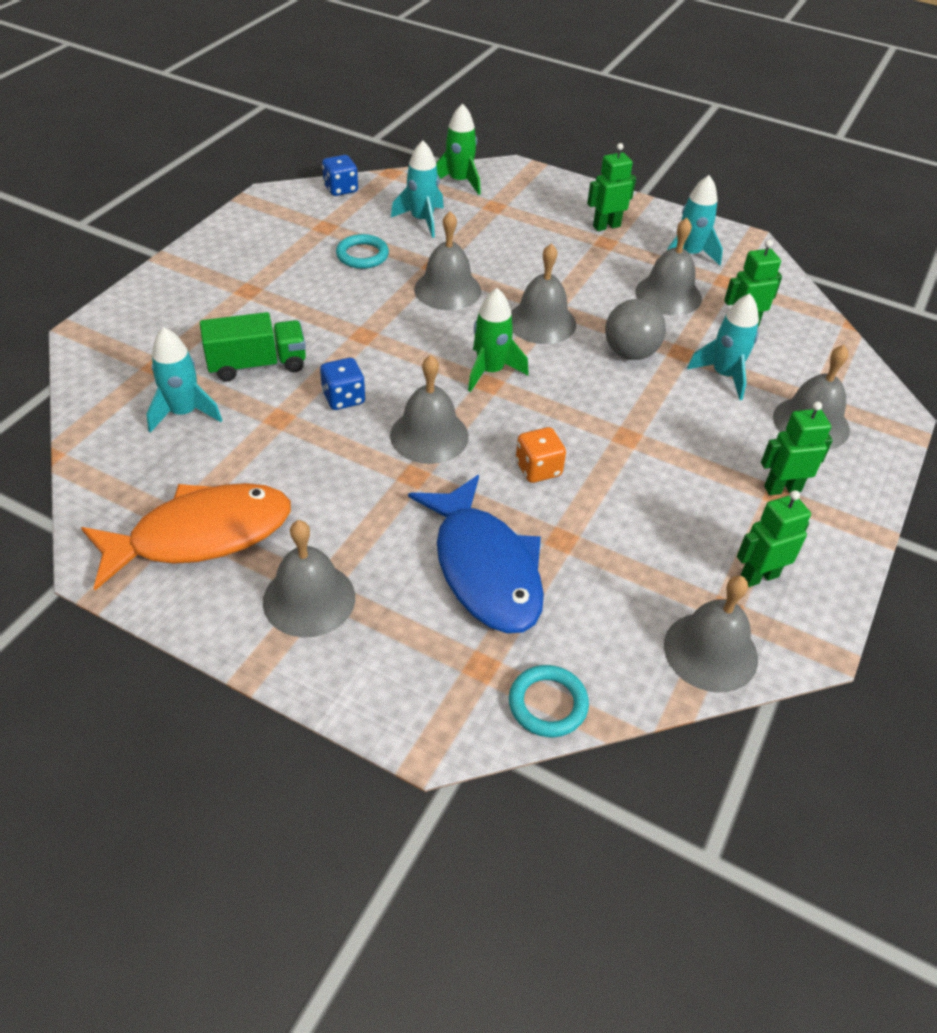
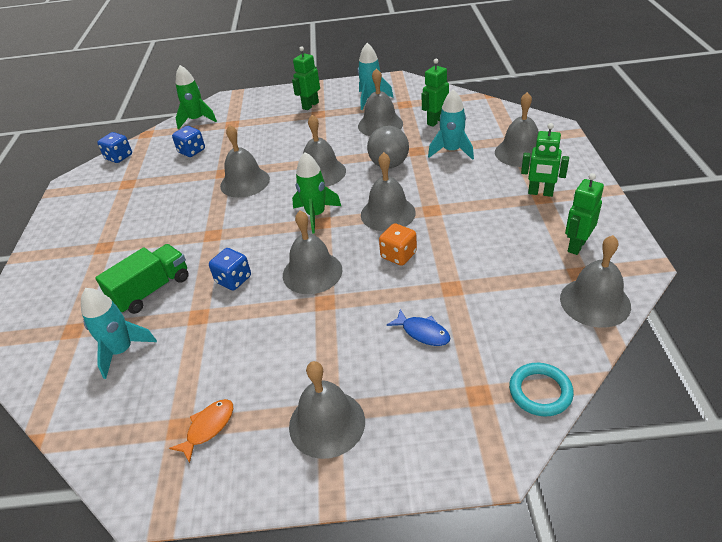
camera: 25 degrees left, 5 degrees down
(201, 535) = (208, 427): orange fish -> orange fish, size x0.41
(362, 255) = (169, 188): turquoise ring -> none
(422, 220) = (192, 151): turquoise rocket -> blue dice
(484, 568) = (423, 332): blue fish -> blue fish, size x0.41
(572, 413) = (388, 213): none -> grey bell
(782, 488) = (540, 193): green robot -> green robot turned 120 degrees counterclockwise

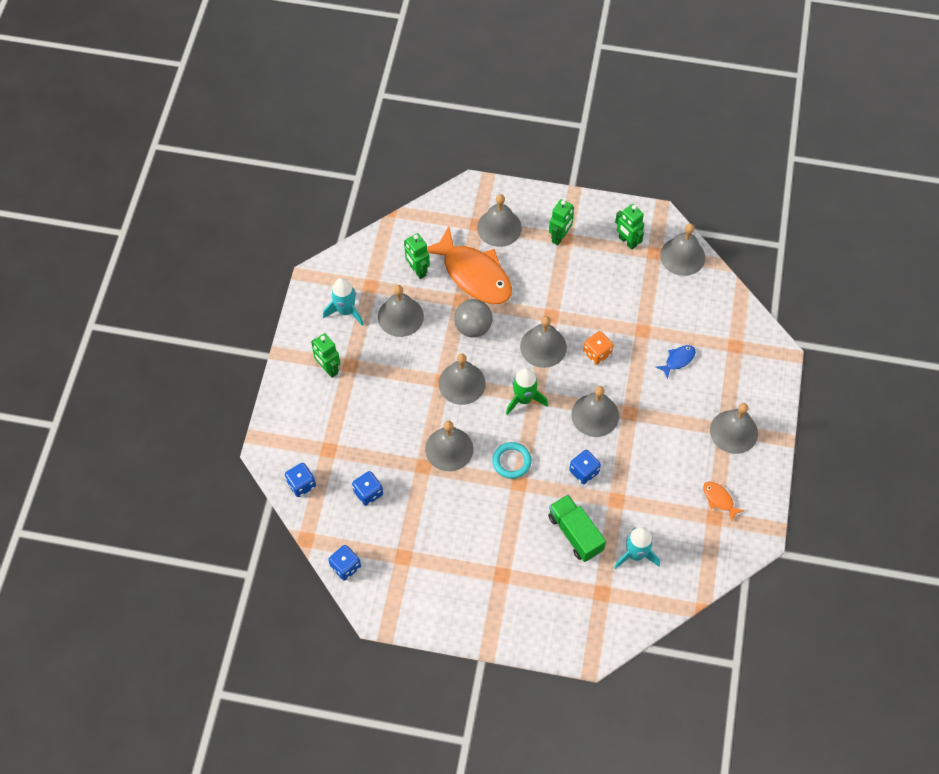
camera: 80 degrees left, 20 degrees up
(197, 120) = (301, 484): green rocket -> blue dice
(451, 151) = (474, 274): turquoise rocket -> orange fish
(540, 392) = (742, 314): turquoise ring -> turquoise ring (511, 461)

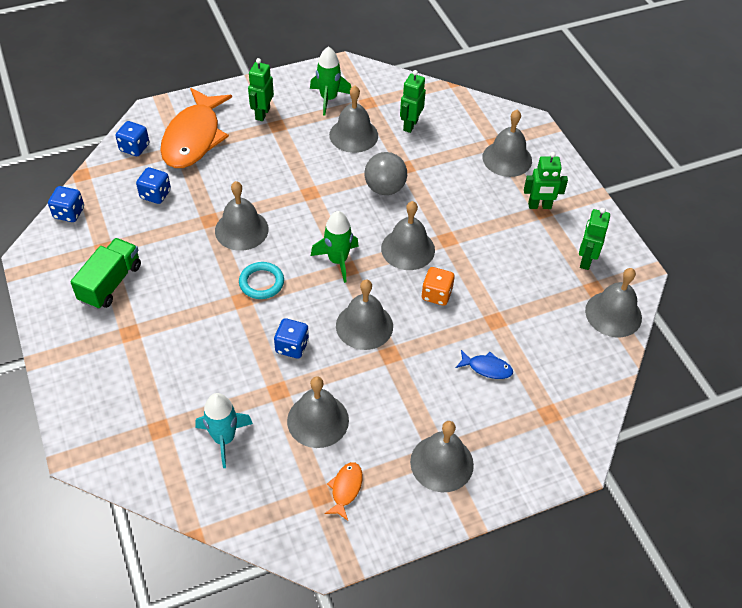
camera: 55 degrees right, 10 degrees down
(345, 311) = (328, 99): turquoise rocket -> green rocket
(462, 383) = (318, 207): grey bell -> grey bell (318, 420)
(474, 274) = (441, 164): orange fish -> orange fish (194, 138)
(575, 533) = (215, 372): green truck -> green truck (110, 283)

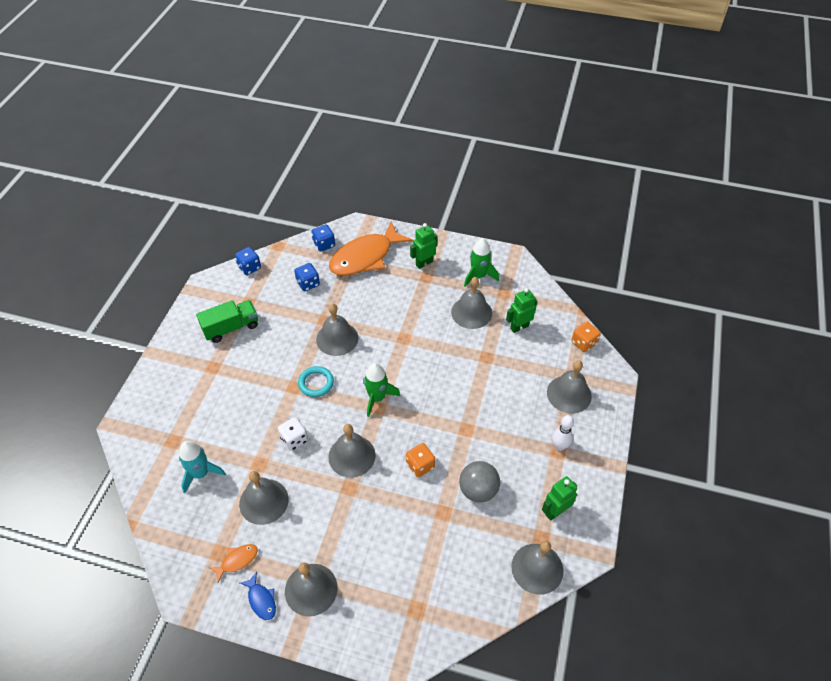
camera: 40 degrees right, 0 degrees up
(292, 346) = (294, 439): blue dice -> white dice
(385, 188) = (457, 364): grey ball -> grey ball (478, 490)
(408, 249) = (431, 419): grey bell -> none
(479, 109) = (583, 343): none -> orange dice
(487, 368) = (404, 543): blue fish -> blue fish (261, 600)
(539, 206) = (559, 446): green robot -> white bowling pin

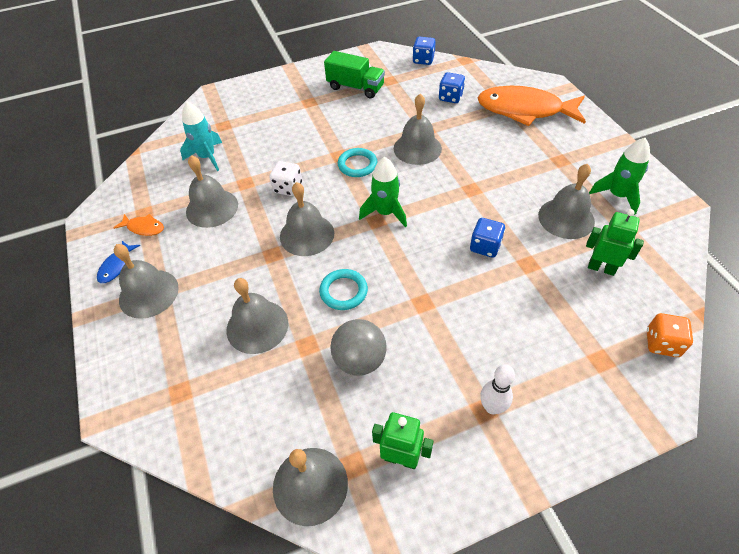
camera: 55 degrees right, 0 degrees up
(324, 244) = (502, 80): blue dice -> blue dice (485, 246)
(420, 465) = (343, 291): orange dice -> turquoise ring
(424, 263) = (573, 149): green robot -> none
(569, 394) = (573, 372): grey bell -> grey bell (257, 326)

